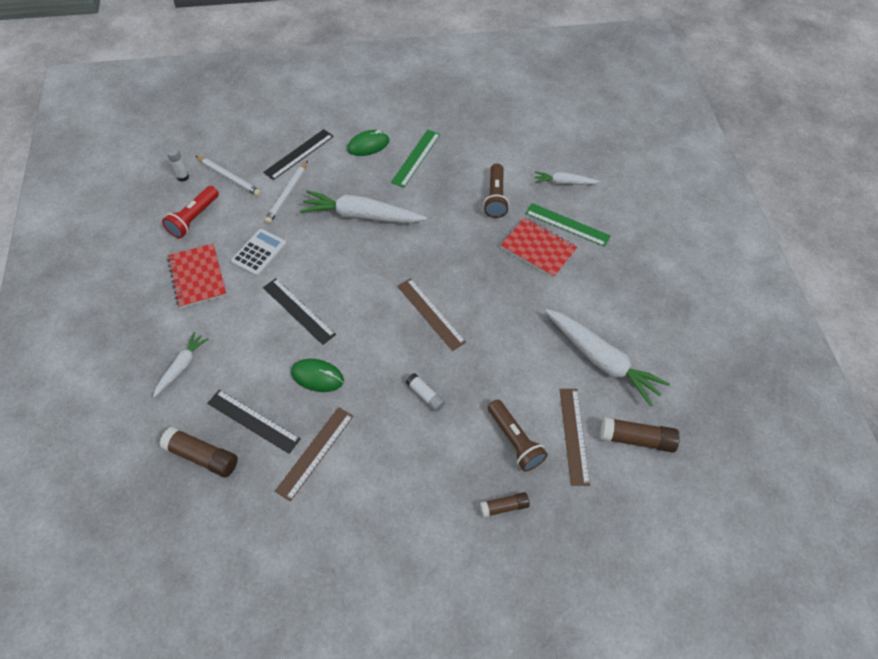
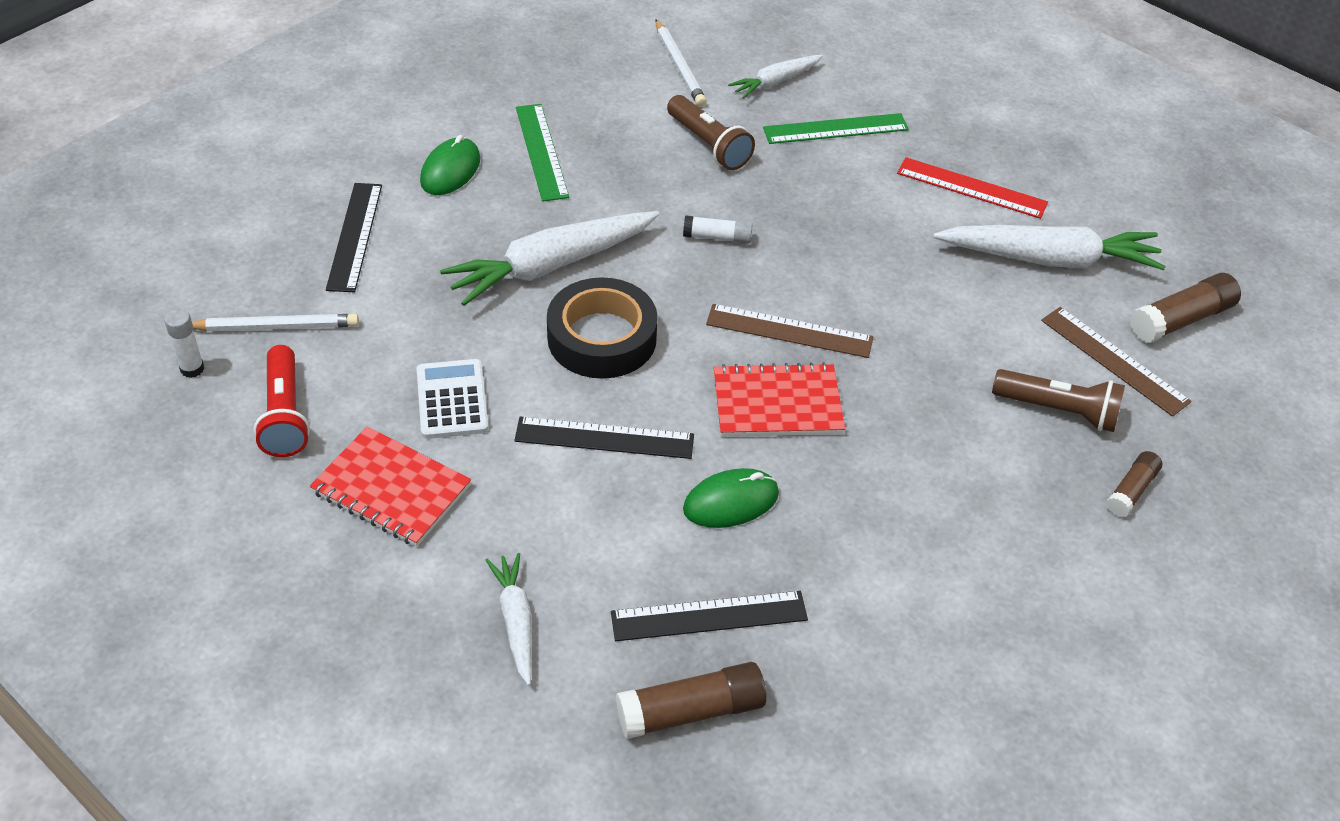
camera: 40 degrees left, 10 degrees down
(287, 194) = (402, 299): white pencil -> white pencil (679, 66)
(315, 452) = (839, 594): brown ruler -> none
(347, 263) = (602, 338): none -> black tape
(425, 395) = (896, 431): white glue stick -> white glue stick (717, 237)
(538, 249) = (833, 177): red notebook -> red notebook (777, 404)
(603, 297) = (971, 188): none -> red ruler

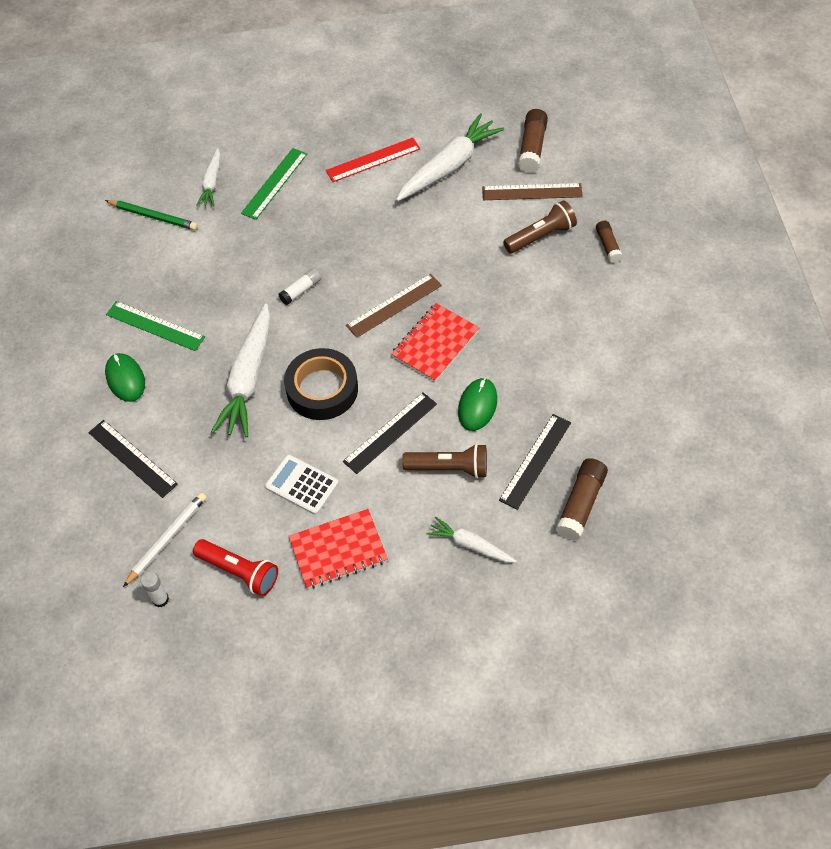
camera: 45 degrees left, 10 degrees up
(679, 66) = (153, 216): white pencil -> green pencil
(708, 145) = (229, 246): brown flashlight -> brown flashlight (449, 468)

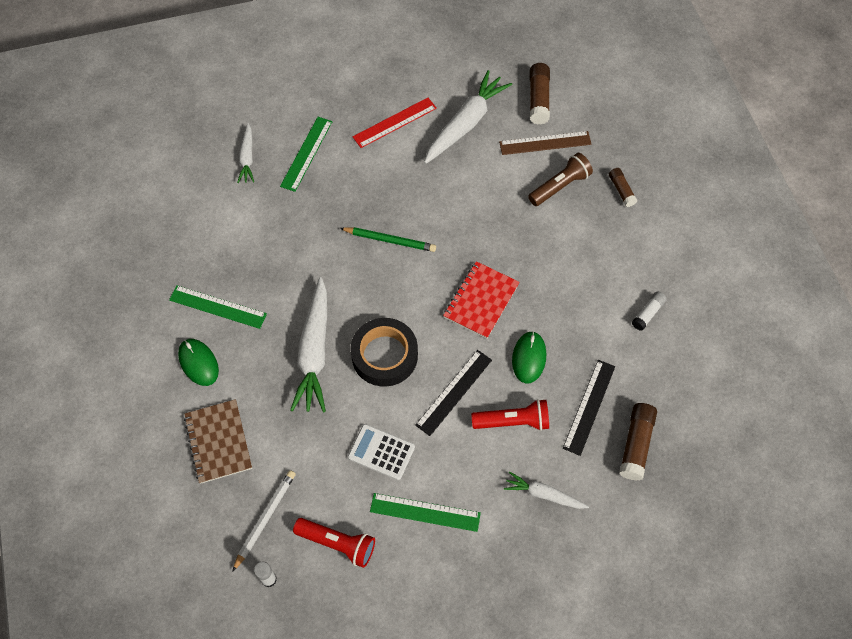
camera: 10 degrees left, 5 degrees up
(132, 458) = (218, 442): black ruler -> brown notebook
(153, 216) = (197, 196): green pencil -> green pencil (390, 240)
(301, 290) = (349, 259): white glue stick -> white glue stick (648, 313)
(338, 550) = (425, 512): red notebook -> green ruler
(394, 305) = (437, 266): brown ruler -> none
(449, 468) = (512, 421): brown flashlight -> red flashlight

